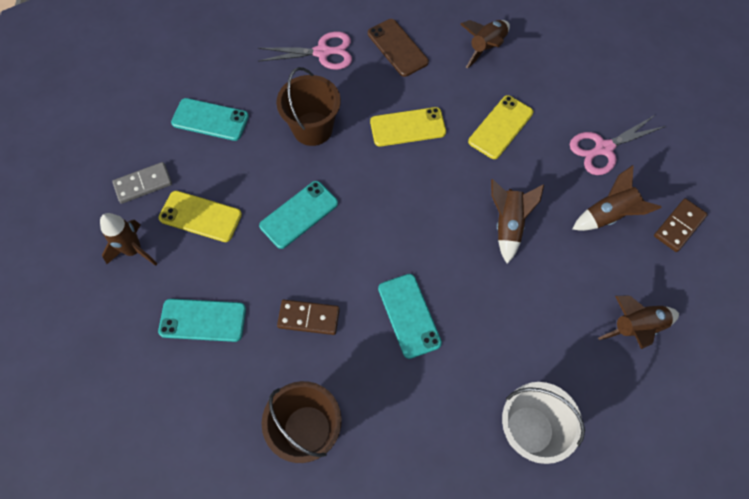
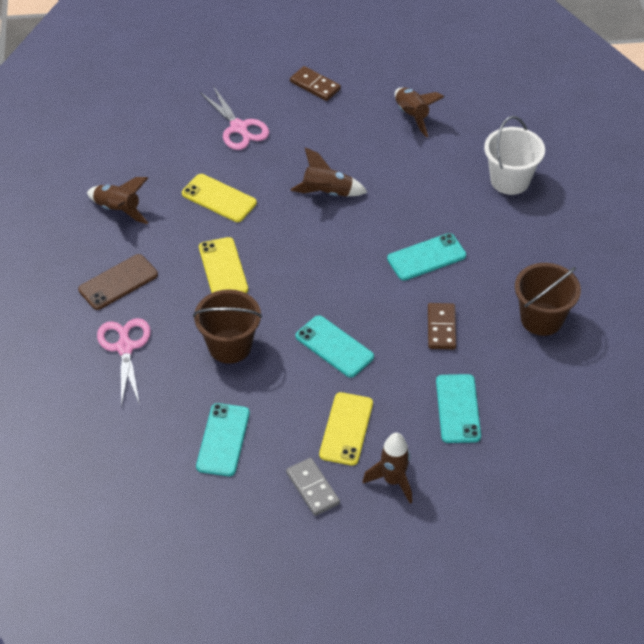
camera: 95 degrees left, 15 degrees down
(608, 215) = (309, 127): brown rocket -> none

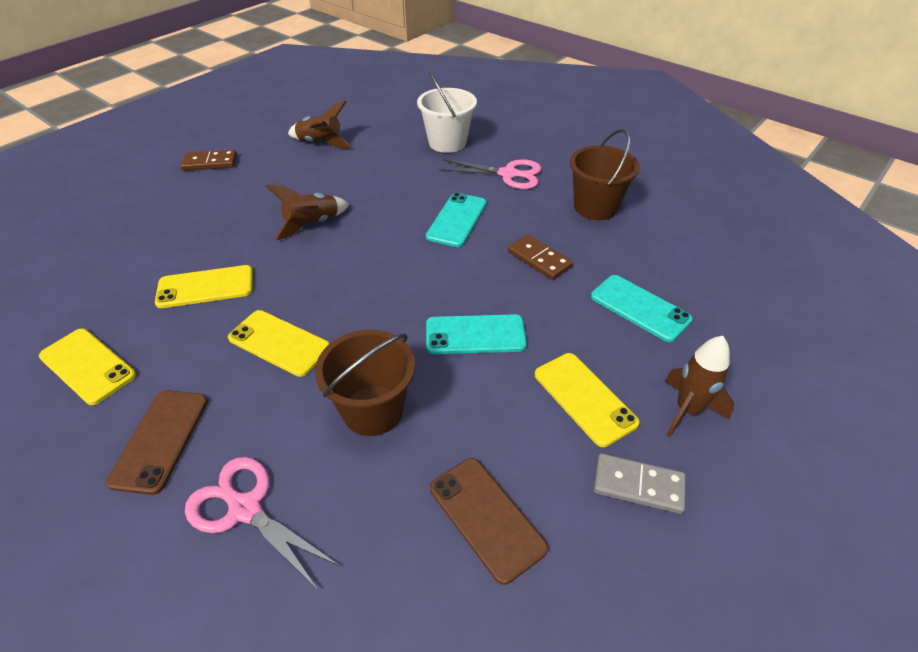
camera: 45 degrees left, 5 degrees down
(118, 210) = (87, 366): brown rocket -> yellow phone
(223, 440) = (486, 517): turquoise phone -> brown phone
(239, 128) = (166, 224): pink scissors -> pink scissors (508, 174)

